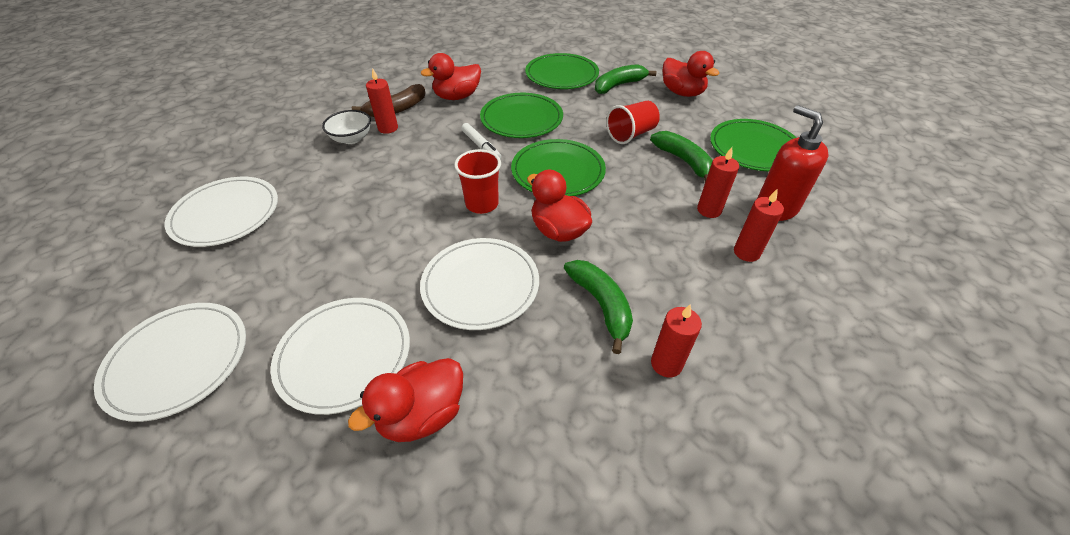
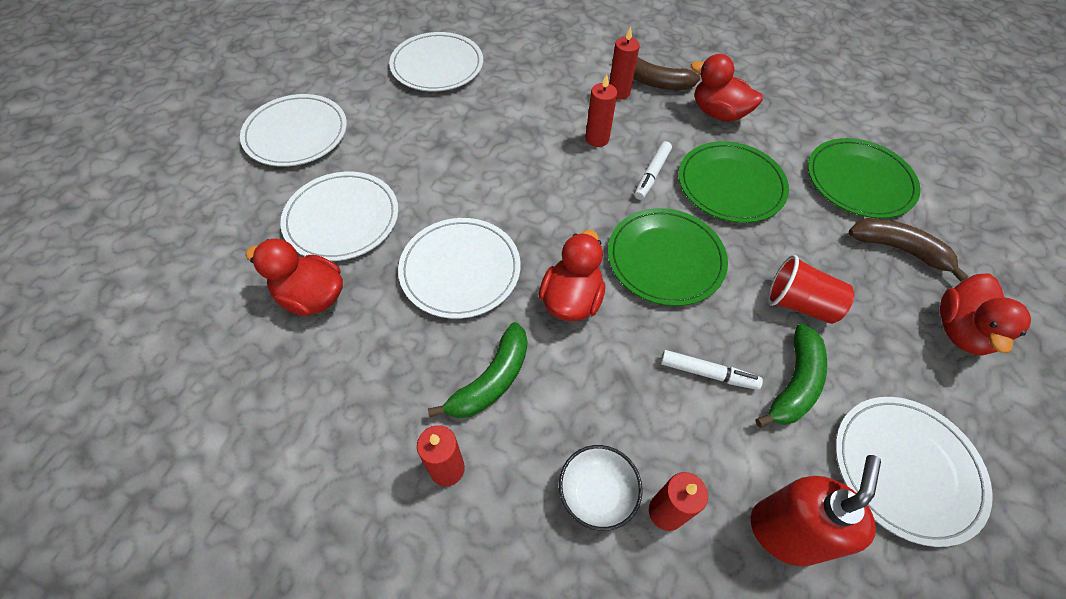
camera: 60 degrees right, 10 degrees up
(352, 139) = (582, 78): white bowl -> white bowl (596, 493)
(482, 204) = (565, 219): red cup -> none
(618, 85) = (898, 249): green banana -> brown banana
(658, 191) = (708, 373): none -> white marker
(709, 210) = (716, 444): red candle -> red candle (597, 139)
(754, 148) = (906, 469): green plate -> white plate

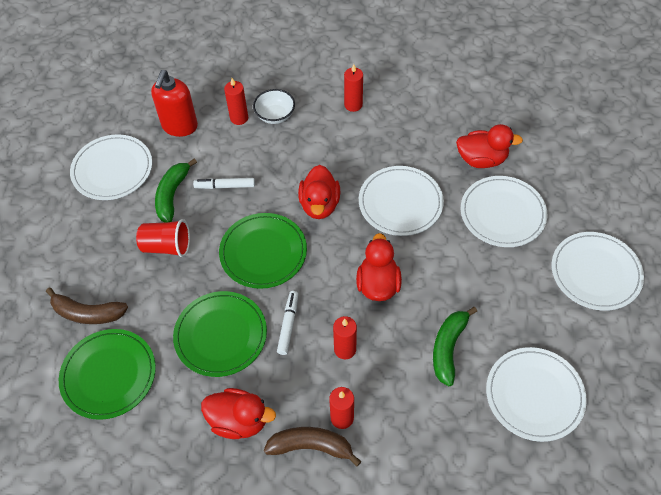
camera: 165 degrees right, 0 degrees up
(491, 380) = (349, 147): green banana -> green banana (448, 348)
(960, 330) = (58, 260): red duck -> red duck (378, 284)

